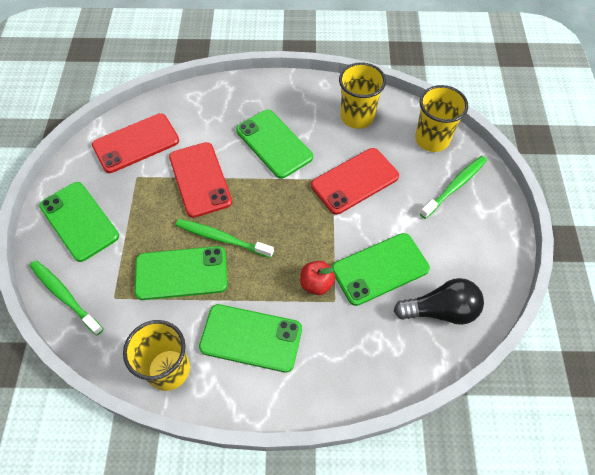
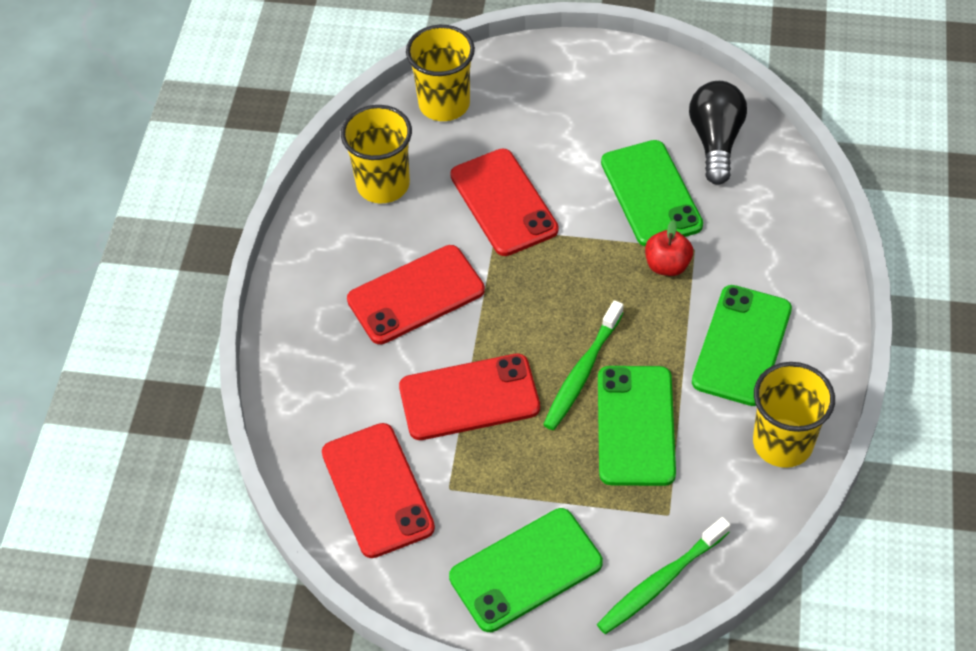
camera: 80 degrees left, 5 degrees down
(274, 144) = (416, 295): green phone -> red phone
(454, 186) = (530, 94): green toothbrush -> none

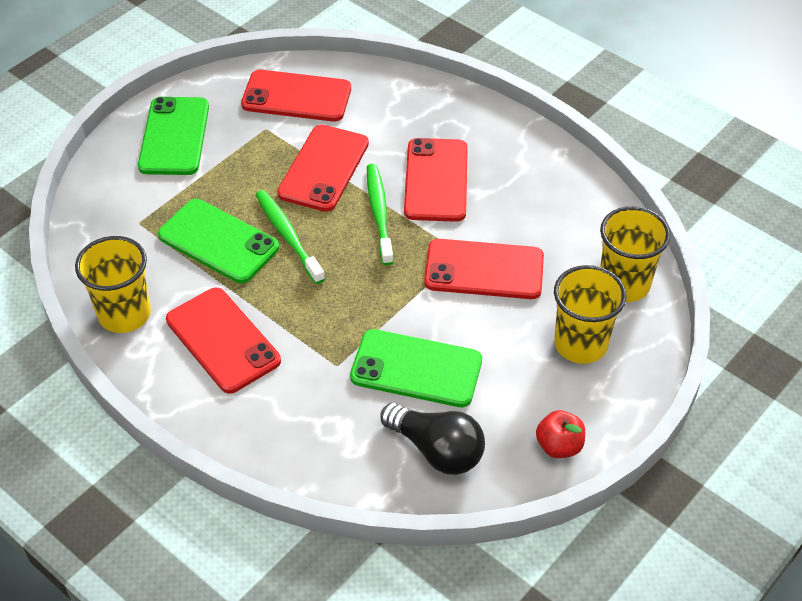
camera: 120 degrees right, 5 degrees down
(383, 184) = (560, 208): yellow cup -> yellow cup (580, 344)
(661, 581) = (100, 193): green toothbrush -> green toothbrush (379, 213)
(667, 265) = (336, 338): red apple -> red apple (559, 446)
(742, 345) = (222, 340): green phone -> red phone

